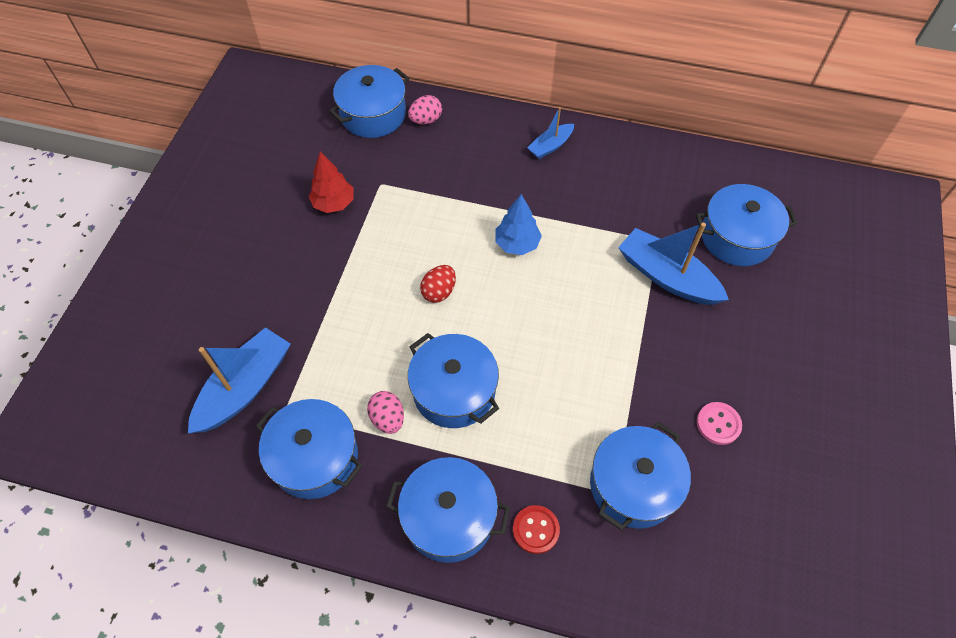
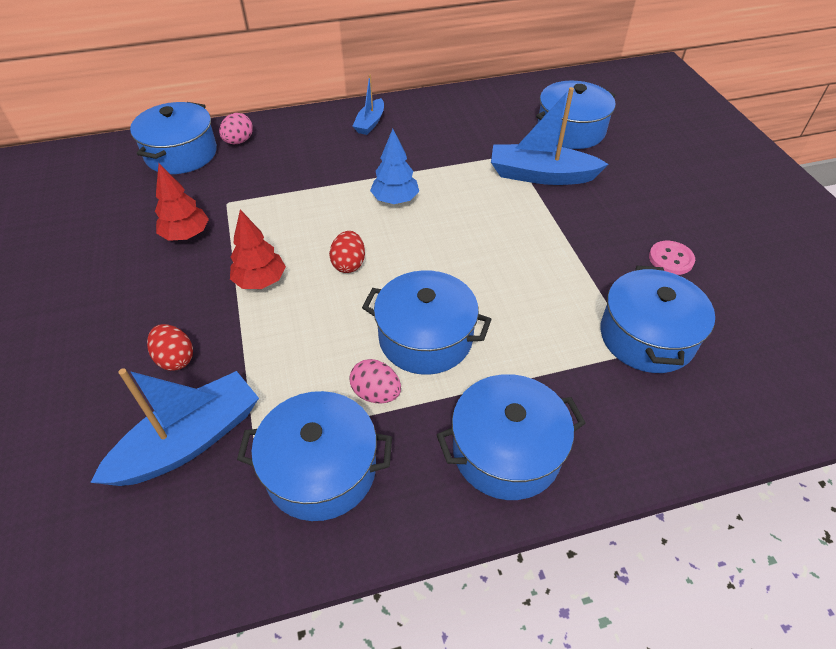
camera: 30 degrees left, 10 degrees down
(245, 387) = (189, 441): blue boat -> blue boat turned 45 degrees clockwise
(269, 315) = (175, 359): none -> red egg
(363, 275) = (260, 281): none -> red tree
(535, 530) = (596, 418): red button -> none

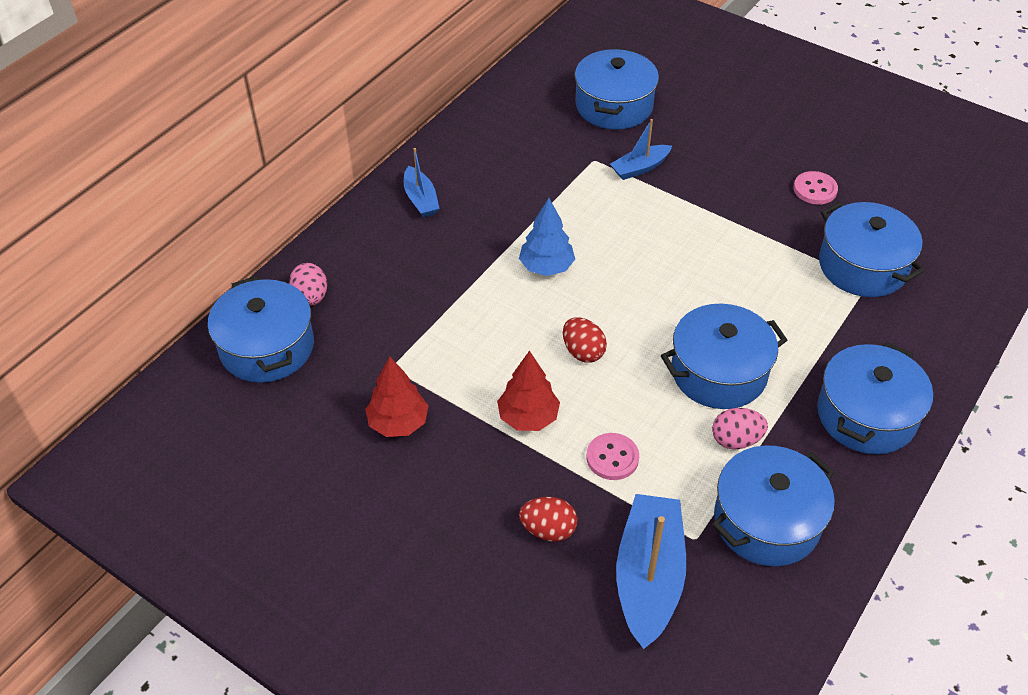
camera: 40 degrees left, 0 degrees up
(276, 343) = (612, 458): none -> pink button
(541, 175) = (640, 168): blue boat -> blue boat, size x0.55

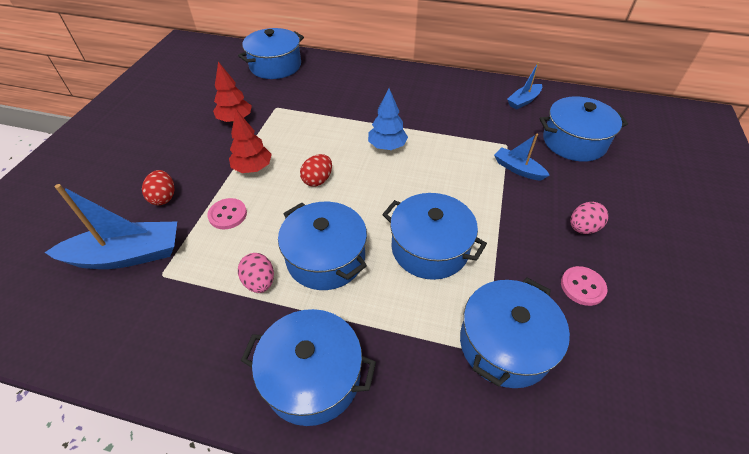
camera: 70 degrees right, 0 degrees up
(311, 297) = (316, 69): pink egg -> pink egg (582, 228)
(421, 199) = (414, 84): blue boat -> blue boat (523, 101)
(766, 521) = (181, 317): blue pot -> blue pot (429, 248)

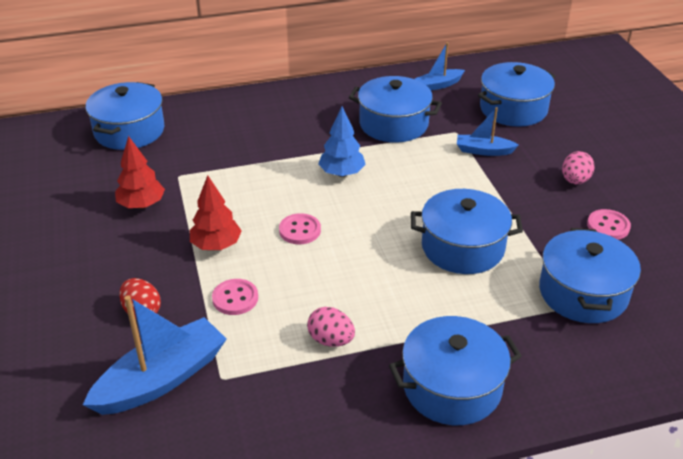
camera: 30 degrees left, 10 degrees down
(318, 180) = (300, 230): red egg -> pink button
(326, 258) = (375, 294): blue pot -> blue pot (393, 124)
(523, 101) = (438, 85): blue boat -> blue boat turned 45 degrees clockwise

